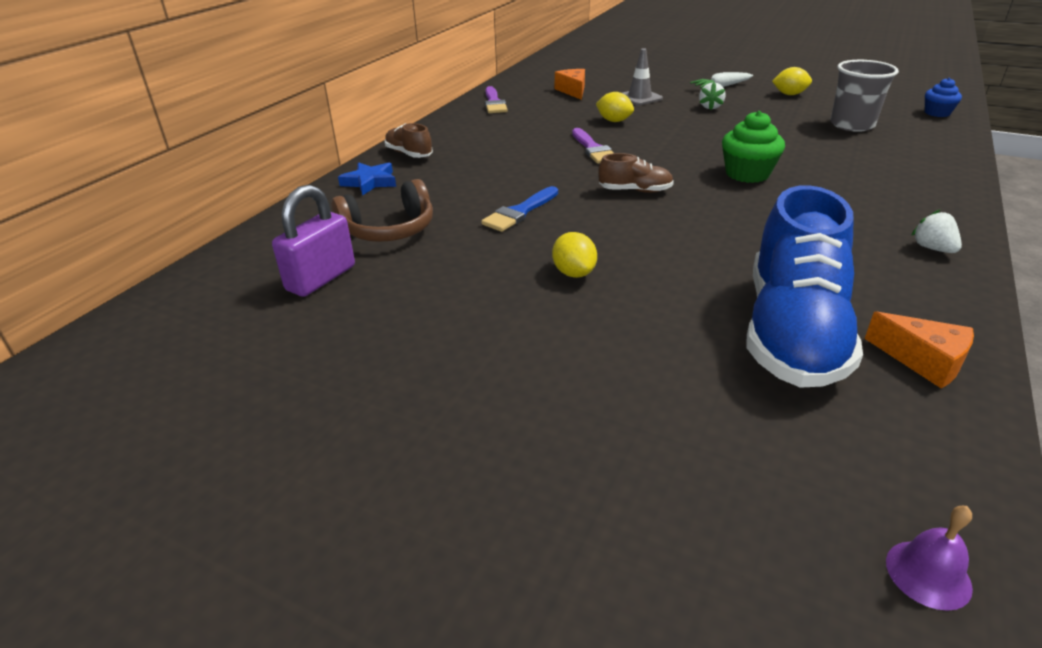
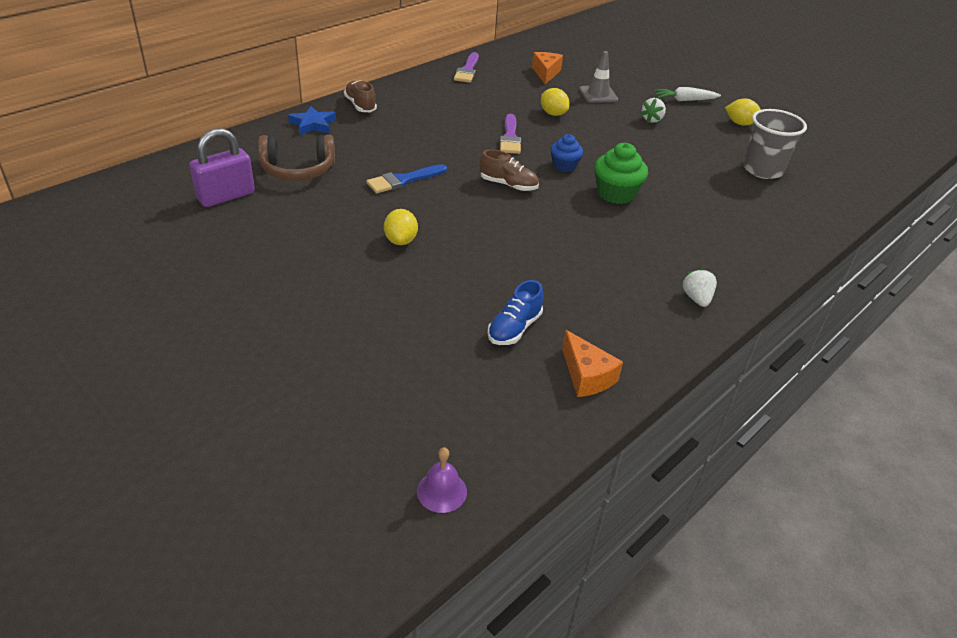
camera: 15 degrees right, 5 degrees up
(792, 332) = (514, 328): blue shoe -> blue shoe, size x0.45
(937, 113) = (860, 177): blue cupcake -> blue cupcake (564, 166)

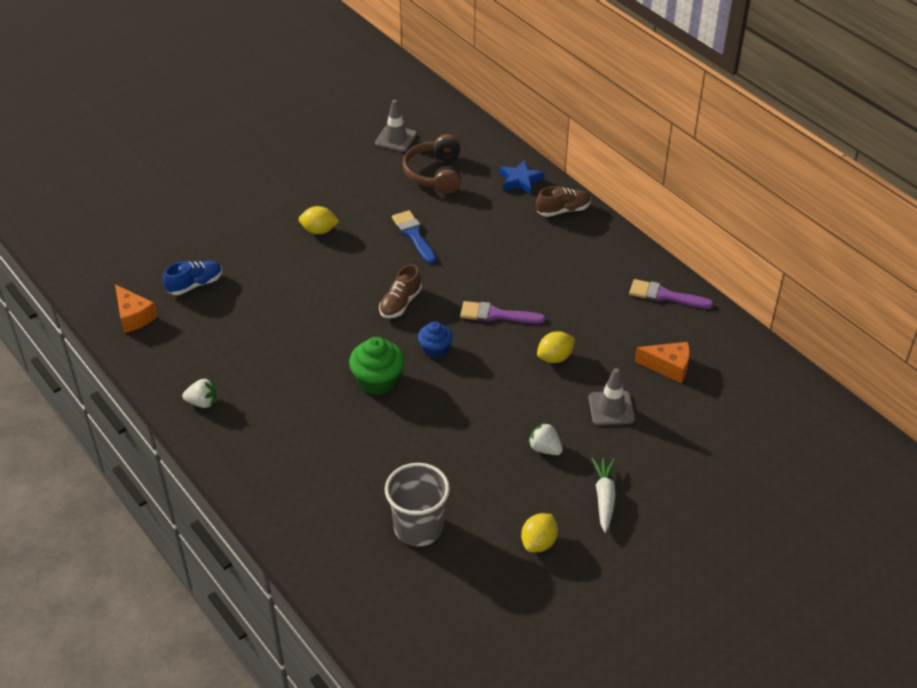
camera: 100 degrees right, 5 degrees up
(226, 196) = (396, 139): purple padlock -> grey traffic cone
(441, 491) = (63, 239): purple bell -> none
(514, 328) = (195, 284): blue shoe -> blue shoe turned 105 degrees clockwise
(586, 376) = (134, 316): orange cheese -> orange cheese turned 105 degrees counterclockwise

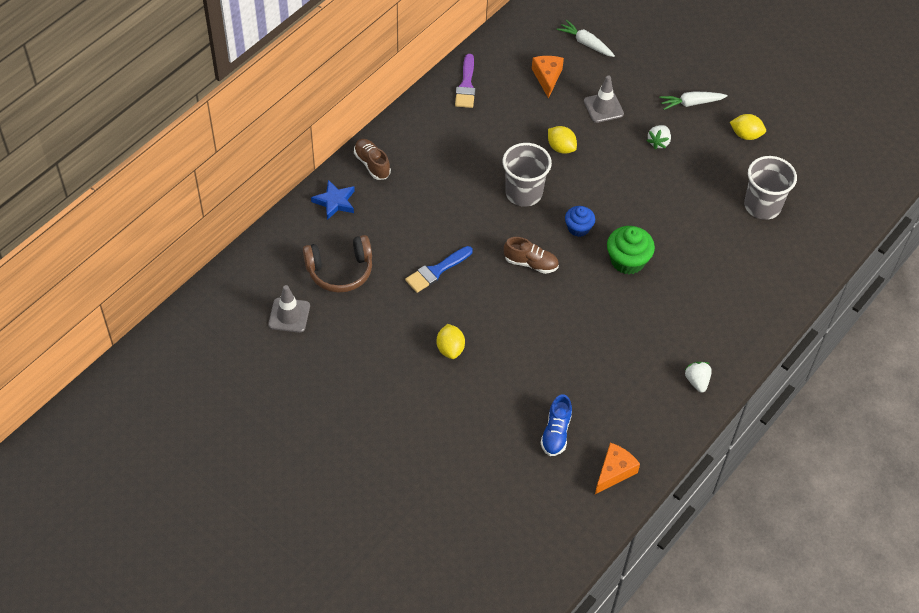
camera: 105 degrees left, 10 degrees up
(195, 284) = (556, 433): blue shoe -> blue shoe turned 120 degrees counterclockwise
(496, 315) = (523, 193): purple brush -> grey cup
(723, 414) = (586, 43): none -> white carrot

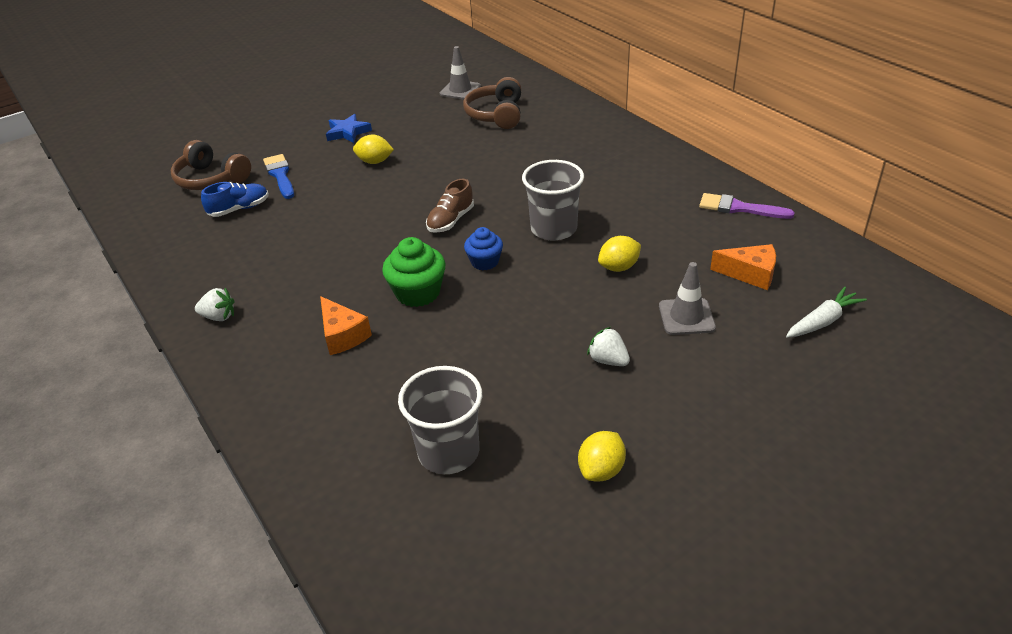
camera: 110 degrees right, 15 degrees down
(335, 202) = (581, 117): blue star -> blue star (348, 132)
(372, 164) = (625, 139): brown shoe -> none
(436, 271) = (470, 163): blue brush -> blue brush (280, 175)
(513, 483) = (211, 179): none -> brown headphones
(556, 433) = (239, 209): blue shoe -> blue shoe turned 120 degrees clockwise
(614, 471) = (169, 238): orange cheese -> orange cheese (343, 335)
(691, 103) = (684, 415): white carrot -> none

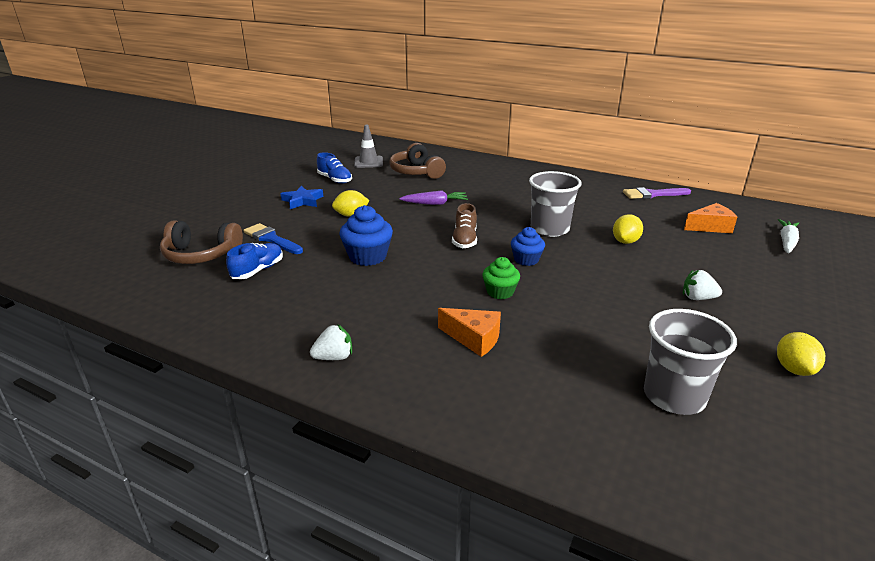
camera: 30 degrees left, 10 degrees down
(342, 218) = (367, 256): none -> blue cupcake
(403, 109) = (335, 180): none -> blue shoe
(418, 293) = (500, 292): green cupcake -> green cupcake, size x0.65
(470, 165) = (435, 203): none -> purple carrot
(686, 317) = (708, 259): grey traffic cone -> none

